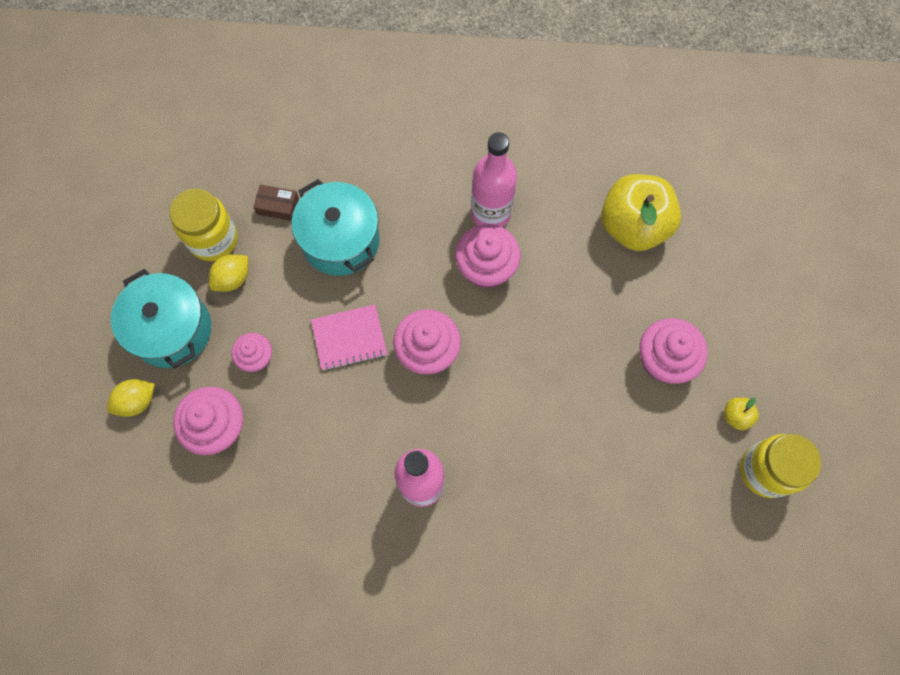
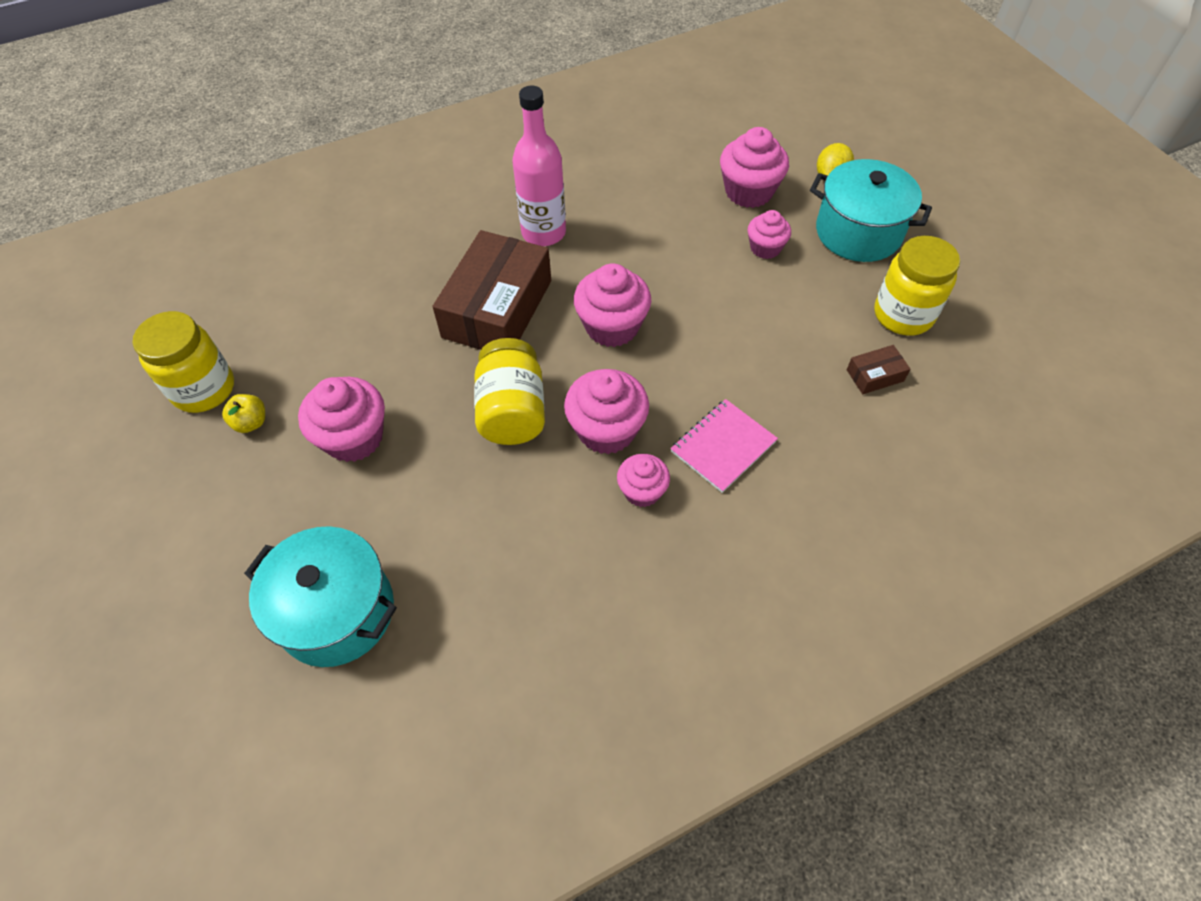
camera: 150 degrees right, 15 degrees down
(233, 279) = (849, 293): yellow lemon -> none
(340, 240) = (781, 377): turquoise pot -> turquoise pot (337, 611)
(349, 338) = (696, 301): pink notebook -> pink notebook (723, 446)
(490, 213) = (642, 491): pink bottle -> pink cupcake
(505, 420) = (497, 309): none -> brown box
(542, 319) = (512, 411): none -> yellow jar
(633, 226) = (457, 569): yellow apple -> none

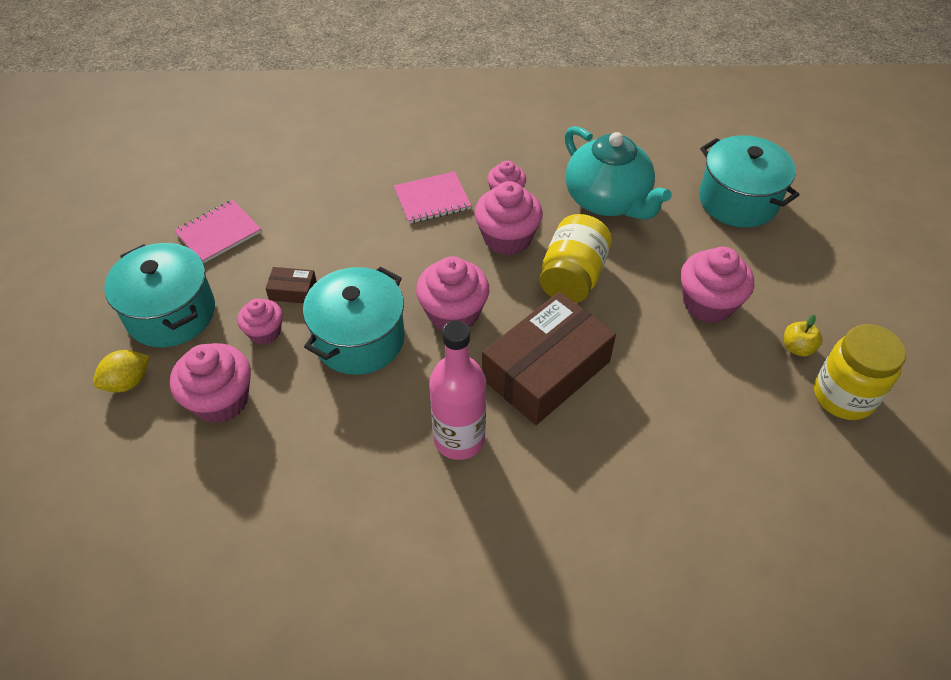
camera: 155 degrees left, 5 degrees down
(512, 536) = (607, 200): none -> turquoise teapot
(680, 273) = (359, 339): none -> turquoise pot
(875, 375) = (286, 202): brown box -> brown box (293, 291)
(903, 315) = (218, 233): yellow jar -> pink notebook

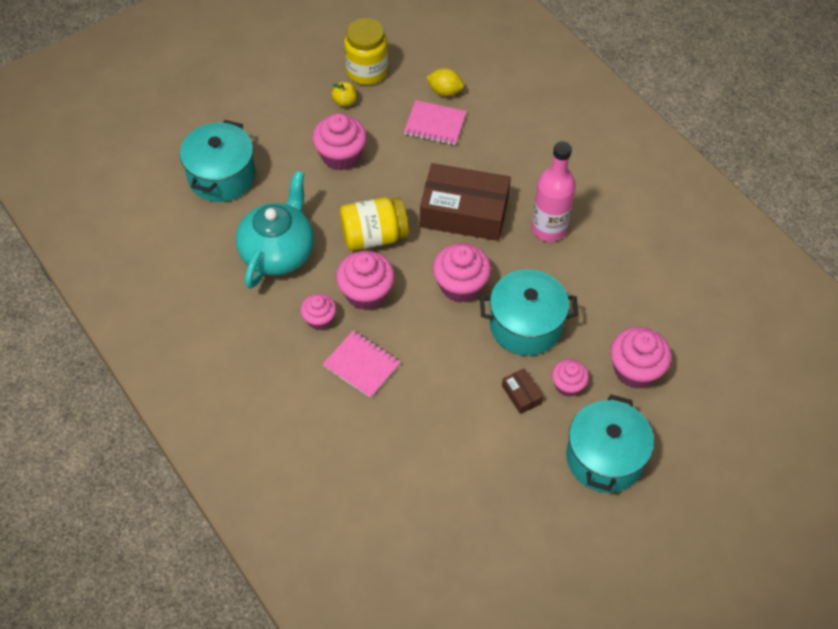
camera: 125 degrees left, 5 degrees up
(128, 382) = (673, 436): yellow lemon -> yellow lemon (445, 91)
(218, 233) = (512, 490): pink notebook -> pink notebook (435, 124)

